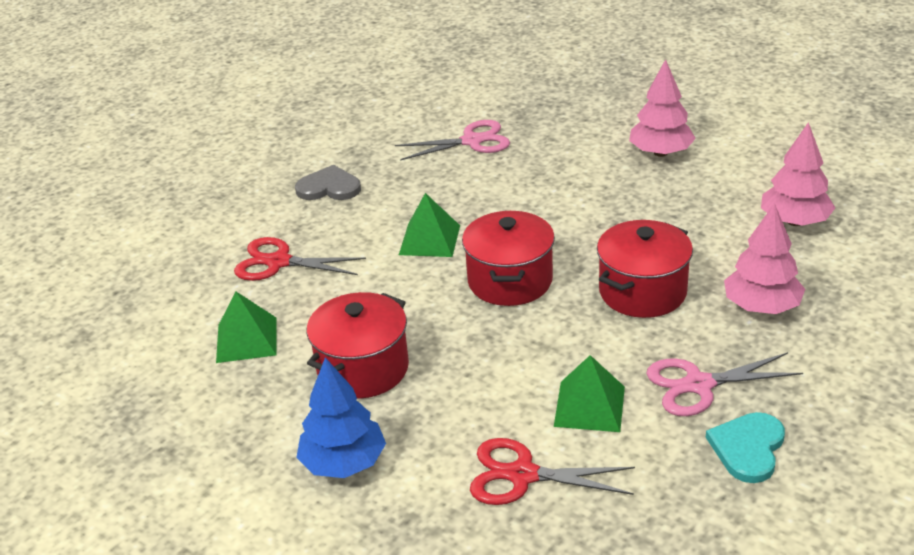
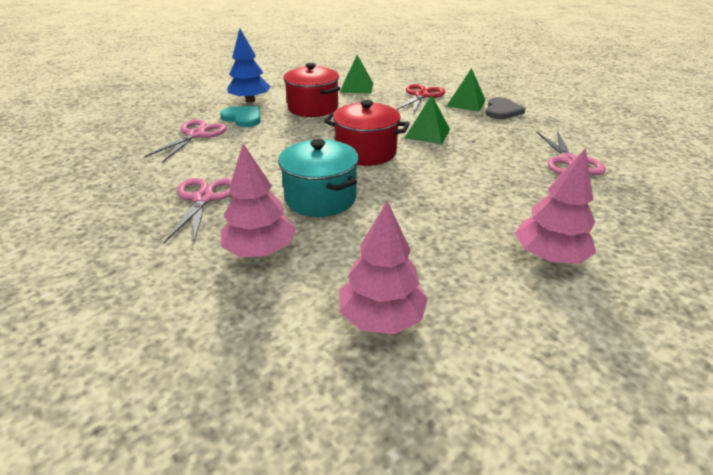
camera: 100 degrees right, 0 degrees up
(522, 475) = (196, 135): red scissors -> pink scissors
(589, 406) = (225, 159): green pyramid -> green pyramid (466, 103)
(642, 292) = (320, 198): red pot -> turquoise pot
(748, 448) = (131, 203): turquoise heart -> turquoise heart (243, 118)

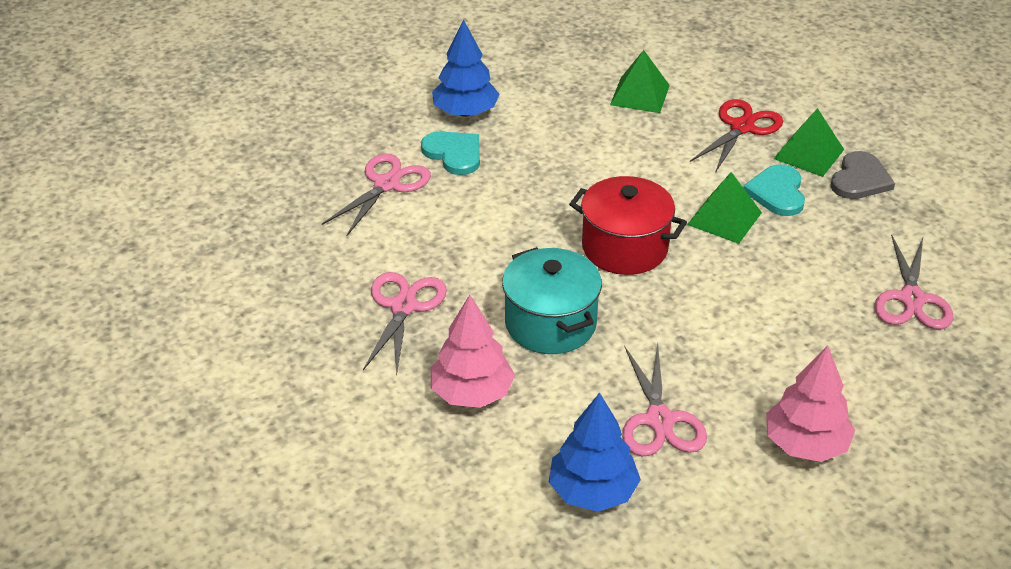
camera: 10 degrees right, 5 degrees up
(313, 108) = (561, 141): red pot -> none
(381, 317) = (592, 491): pink tree -> blue tree
(424, 252) = (659, 420): none -> pink scissors
(455, 120) = (777, 192): none -> turquoise heart

